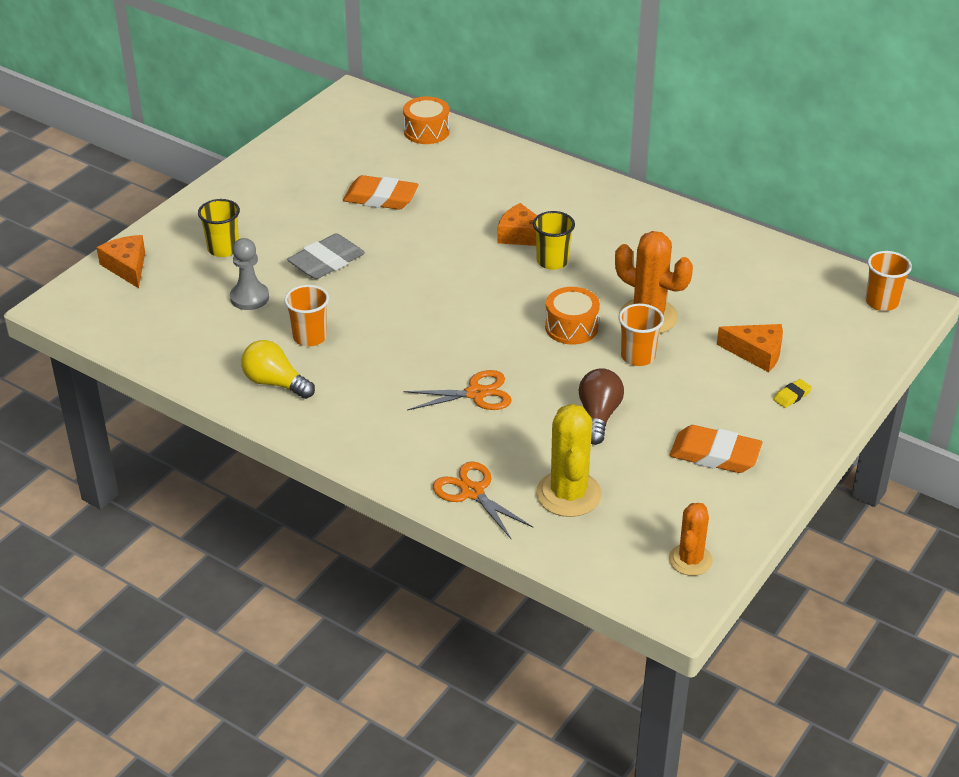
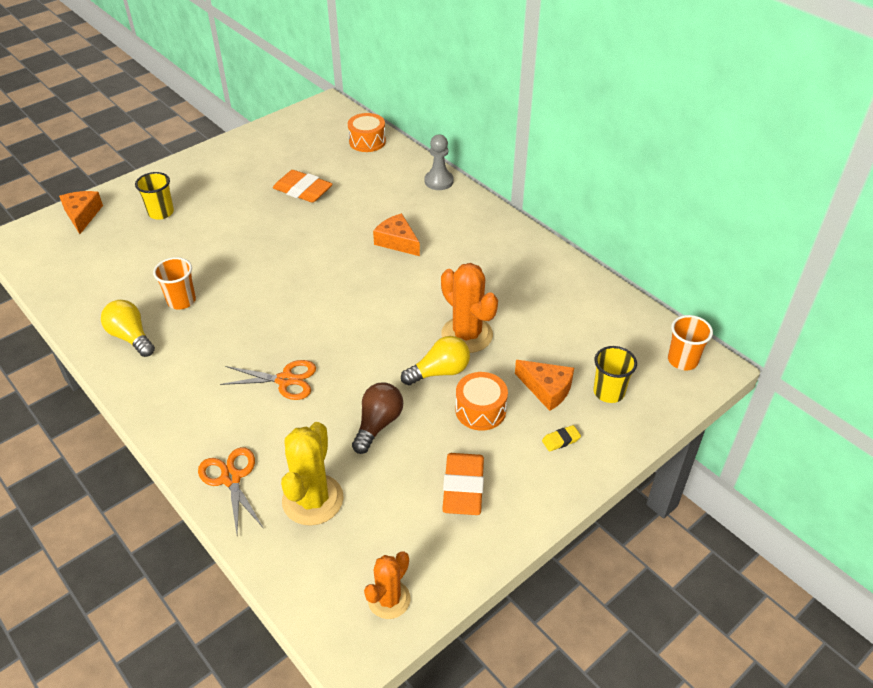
camera: 15 degrees right, 5 degrees up
(249, 298) = (156, 257): grey pawn -> grey pawn (439, 181)
(326, 262) = (231, 237): grey eraser -> none
(552, 261) = (410, 268): yellow cup -> yellow cup (609, 392)
(571, 327) = (396, 332): orange drum -> orange drum (480, 410)
(638, 356) = (440, 372): orange cup -> yellow light bulb
(715, 455) = (463, 487): orange eraser -> orange eraser turned 60 degrees clockwise

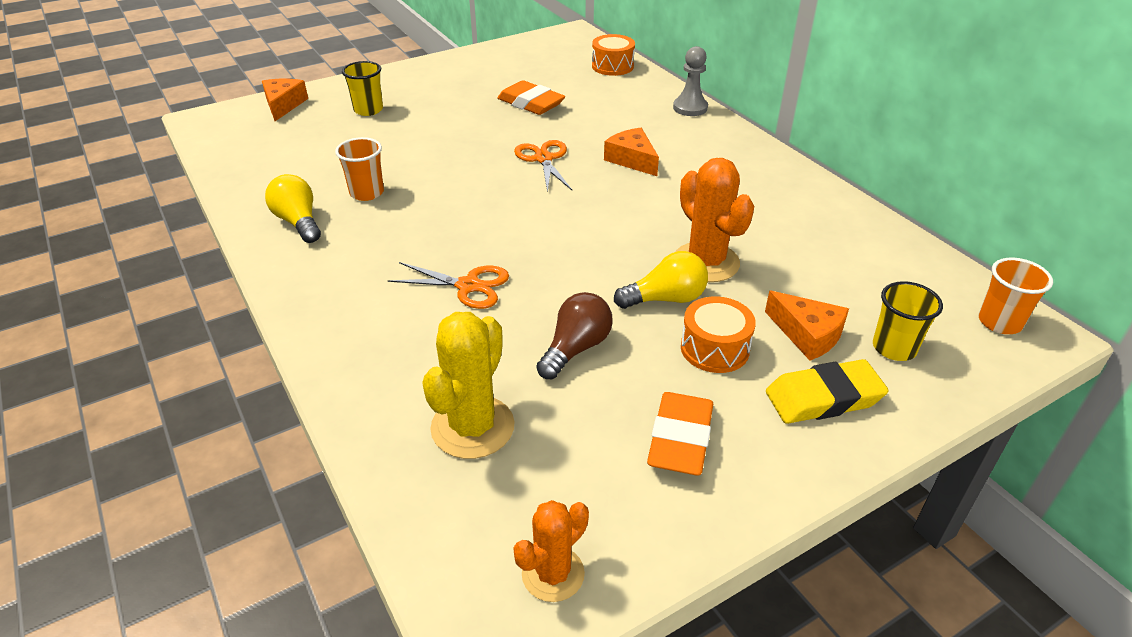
camera: 10 degrees right, 5 degrees down
(231, 478) = (373, 387): orange scissors -> orange scissors (544, 159)
(561, 440) = (823, 398): yellow eraser -> yellow eraser, size x2.14

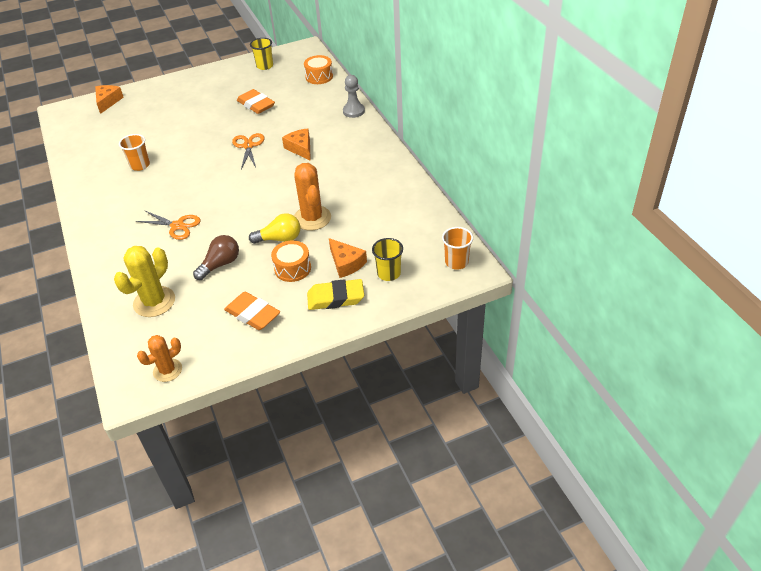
camera: 10 degrees right, 5 degrees up
(298, 222) = (98, 183): yellow light bulb -> none
(368, 110) = (157, 107): yellow cup -> yellow cup (265, 66)
(680, 439) = (252, 314): orange eraser -> orange eraser turned 75 degrees counterclockwise

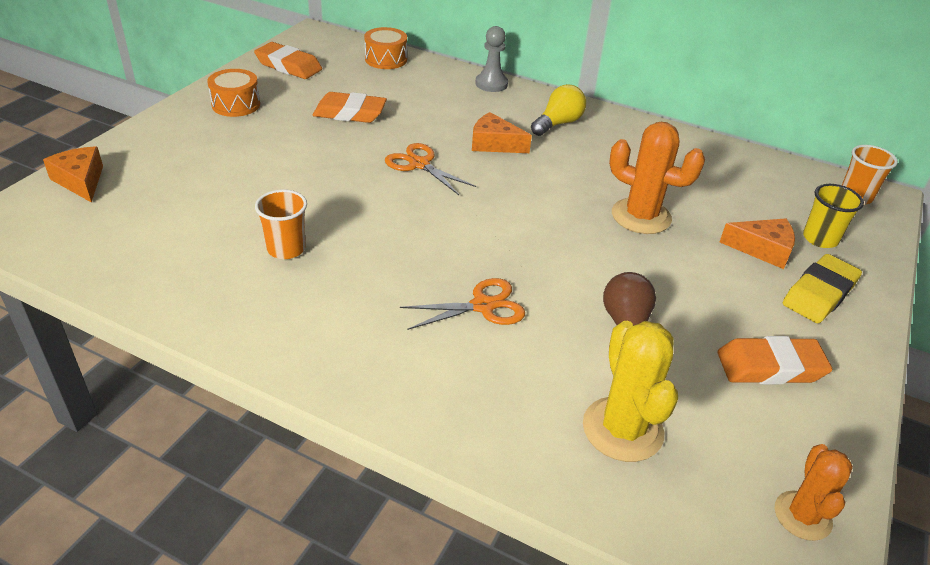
camera: 45 degrees left, 5 degrees down
(265, 66) = (288, 66): yellow cup -> orange eraser
(280, 239) = (645, 257): yellow light bulb -> yellow light bulb (558, 123)
(292, 268) = (718, 285): orange drum -> orange drum (236, 104)

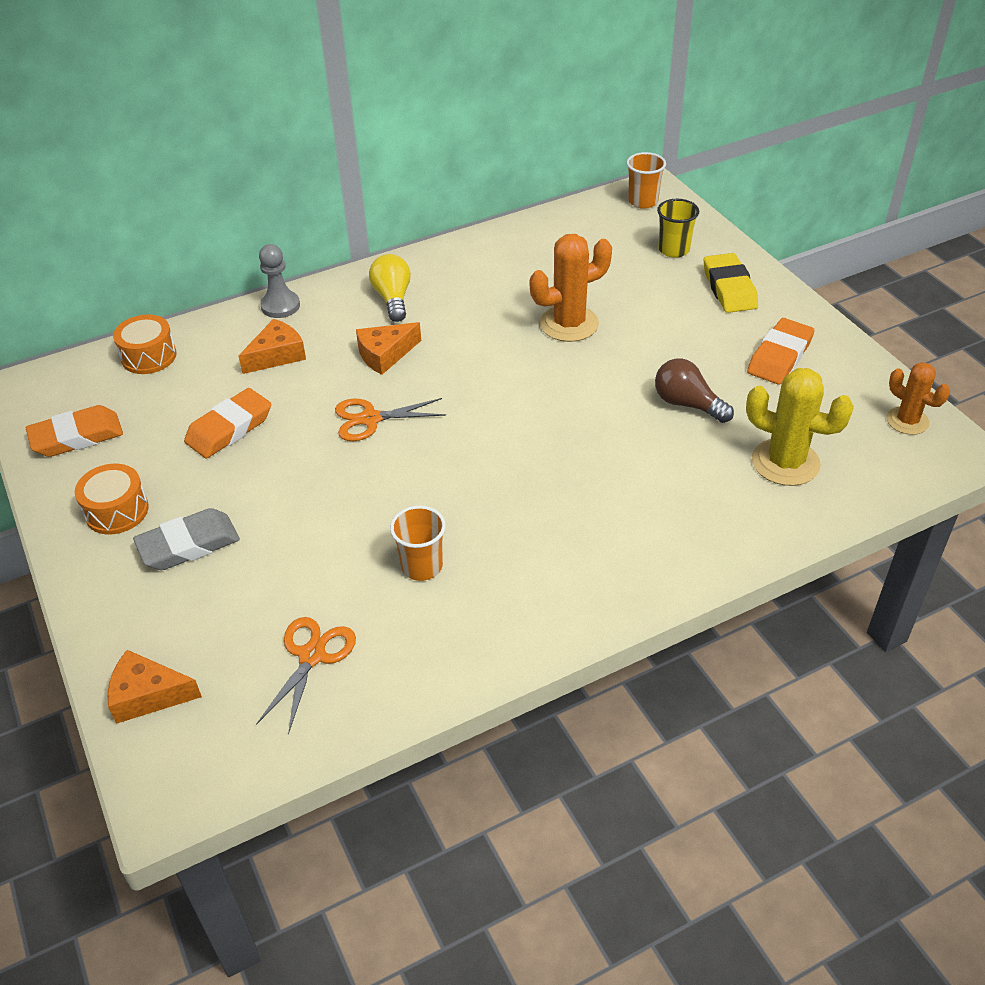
camera: 50 degrees left, 5 degrees up
(227, 142) = (188, 545): none -> grey eraser
(483, 306) = (603, 472): orange scissors -> orange scissors (312, 656)
(762, 249) = (661, 285): orange cheese -> orange cheese (277, 355)

